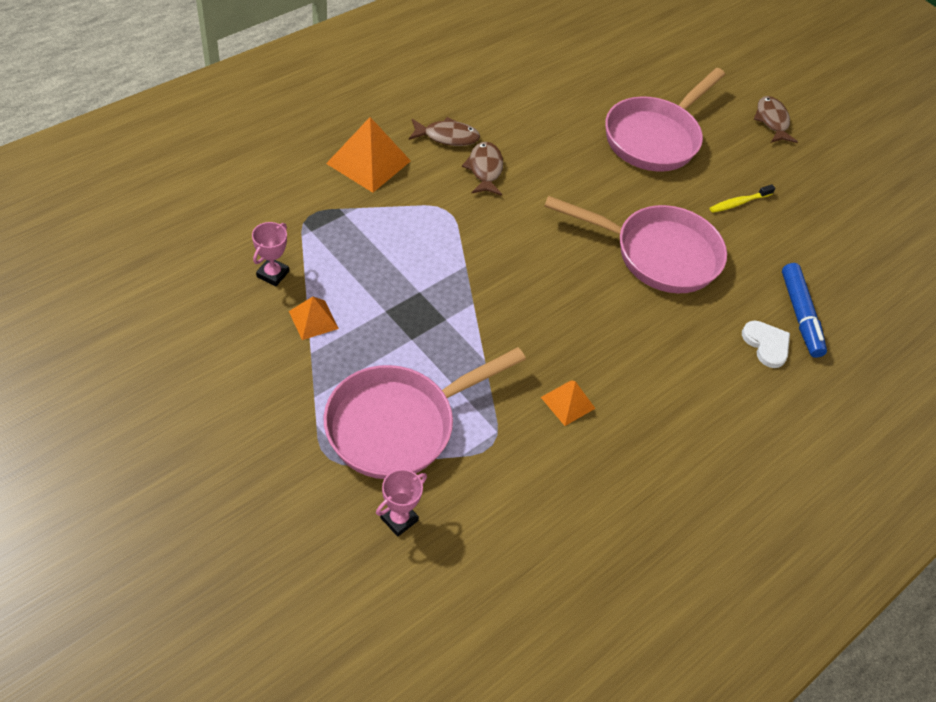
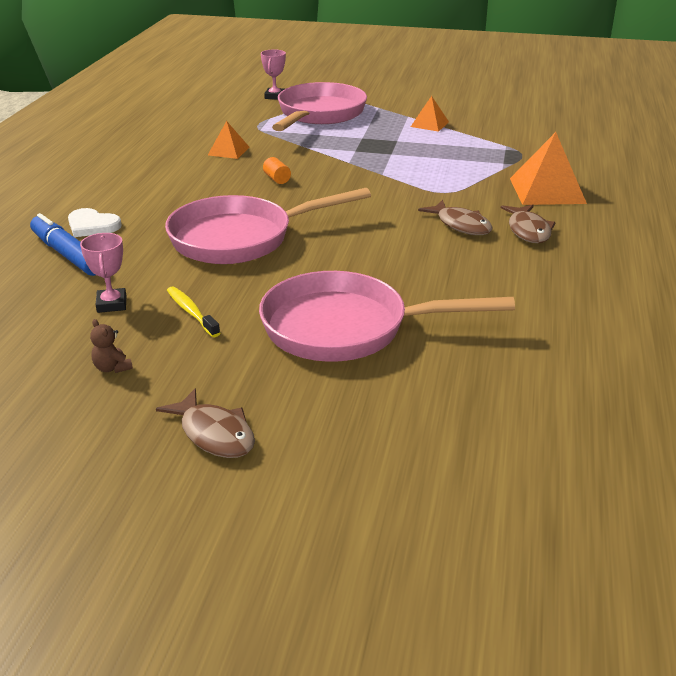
camera: 150 degrees right, 20 degrees down
(273, 274) = (486, 128): pink trophy -> pink trophy (111, 304)
(447, 137) = (528, 230): brown fish -> brown fish turned 60 degrees counterclockwise
(564, 317) = (277, 179): none -> orange cylinder
(655, 138) = (346, 328): pink pan -> pink pan turned 90 degrees counterclockwise
(738, 203) = (191, 312): yellow toothbrush -> yellow toothbrush turned 60 degrees counterclockwise
(806, 188) = (112, 368): none -> brown teddy bear

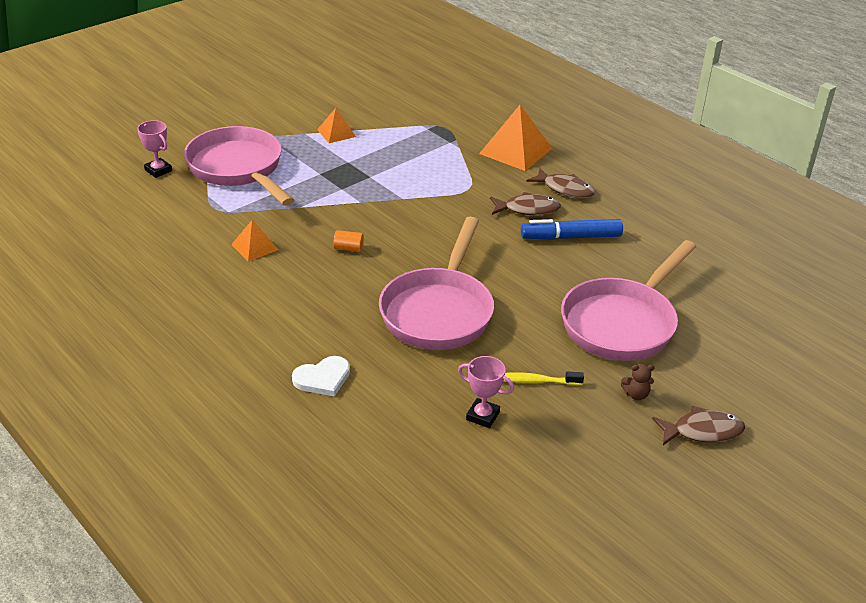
camera: 55 degrees left, 5 degrees up
(67, 254) = (366, 411): blue marker -> blue marker (571, 237)
(112, 368) = (581, 448): brown teddy bear -> brown teddy bear (636, 395)

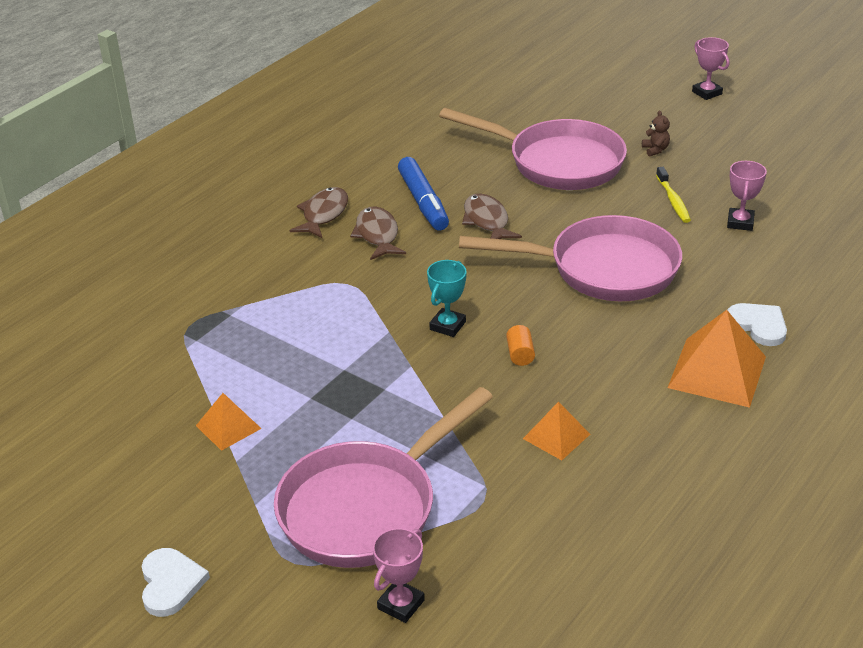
camera: 100 degrees left, 0 degrees up
(224, 109) = (170, 583): none -> white heart
(397, 223) = (447, 326): none -> turquoise trophy
(516, 151) = (241, 258): orange pyramid -> orange pyramid (717, 372)
(702, 431) = (679, 119): brown fish -> brown fish (487, 221)
(766, 473) = (707, 93): none -> pink trophy

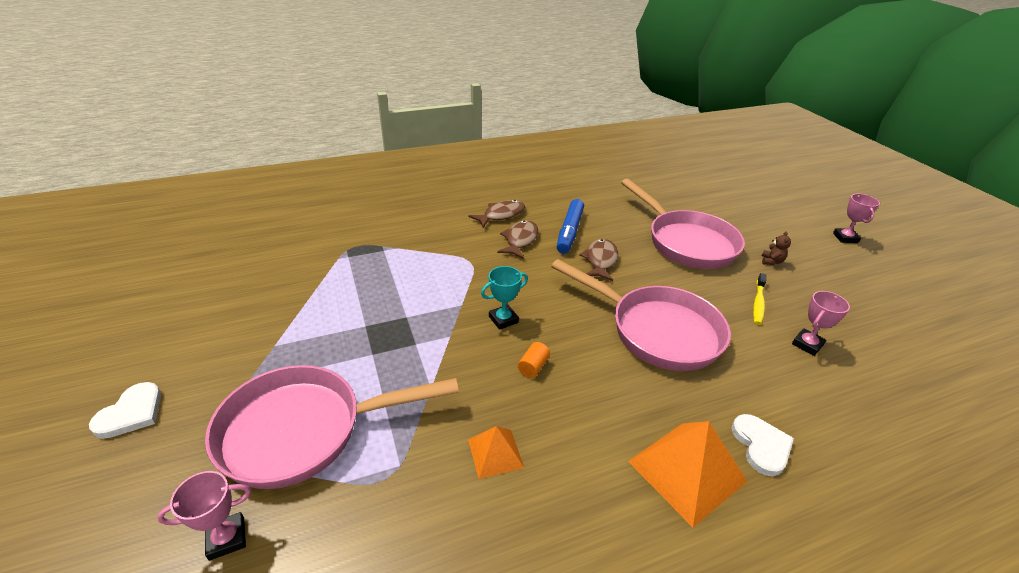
camera: 30 degrees right, 0 degrees up
(228, 427) = (298, 320): orange pyramid -> none

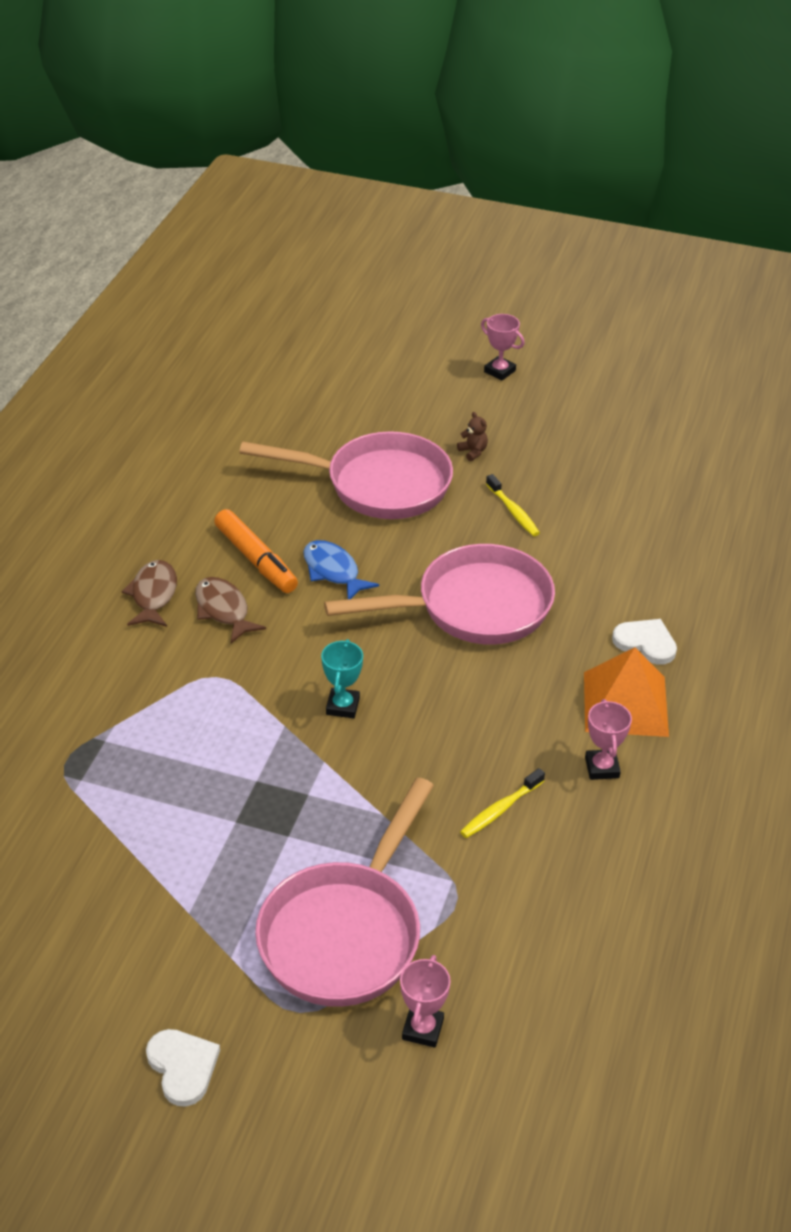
camera: 50 degrees left, 5 degrees up
(495, 453) = (500, 810): orange pyramid -> yellow toothbrush
(533, 367) = (429, 724): orange cylinder -> none
(569, 232) = (256, 559): blue marker -> orange marker
(600, 260) = (333, 571): brown fish -> blue fish
(807, 344) = (587, 526): pink trophy -> pink trophy (602, 767)

